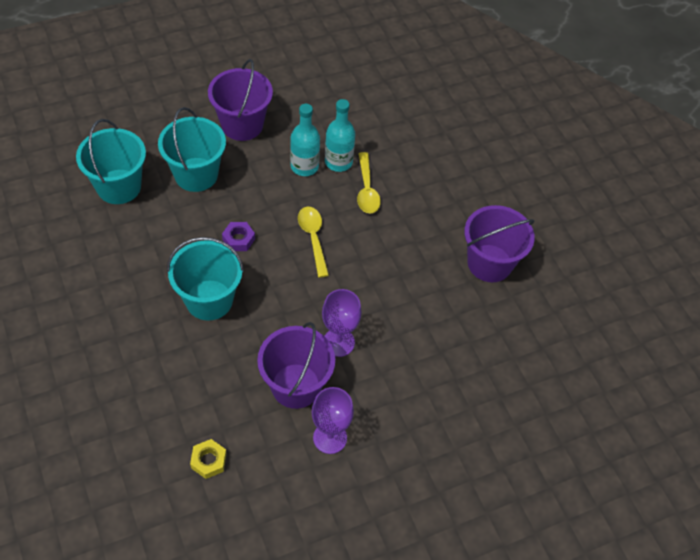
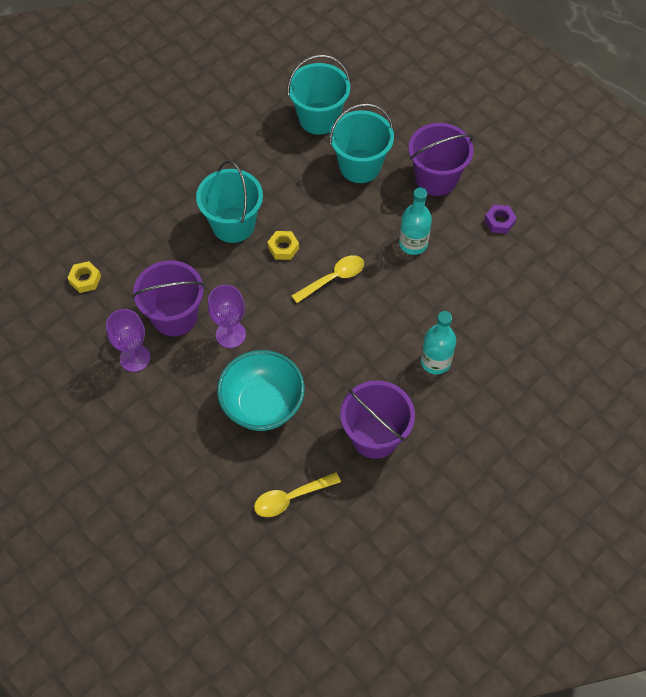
camera: 75 degrees right, 5 degrees up
(238, 239) = (305, 223): purple nut -> purple nut (499, 222)
(259, 266) = (283, 248): none -> yellow nut
(338, 162) = (433, 269): turquoise bottle -> turquoise bottle (435, 361)
(367, 190) = (412, 303): yellow spoon -> yellow spoon (291, 498)
(426, 339) = (262, 404): none -> turquoise bowl

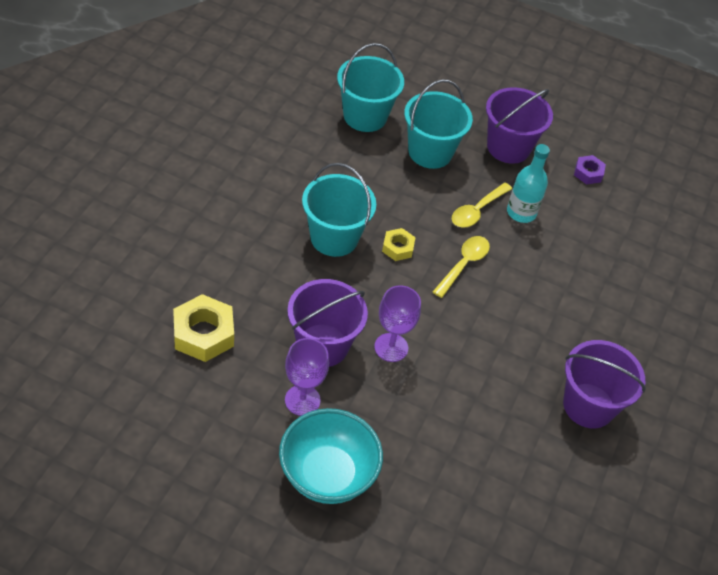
camera: 30 degrees left, 10 degrees down
(85, 279) = (203, 334): yellow nut -> yellow nut, size x1.79
(262, 404) = (462, 408): turquoise bowl -> turquoise bowl (327, 475)
(291, 498) = (542, 493): yellow spoon -> yellow spoon (477, 211)
(435, 361) = (604, 317): turquoise bottle -> none

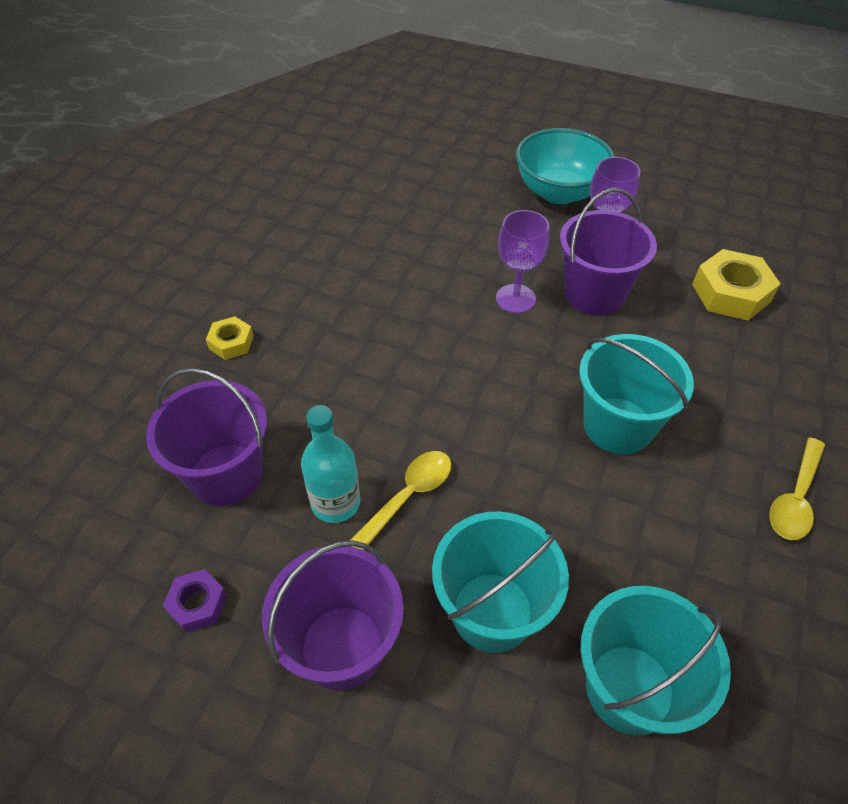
camera: 175 degrees left, 0 degrees up
(398, 248) = (525, 421): yellow nut -> yellow nut (231, 342)
(463, 264) = (430, 406): yellow spoon -> yellow spoon (795, 498)
(588, 405) = (291, 263): purple bucket -> purple bucket (226, 474)

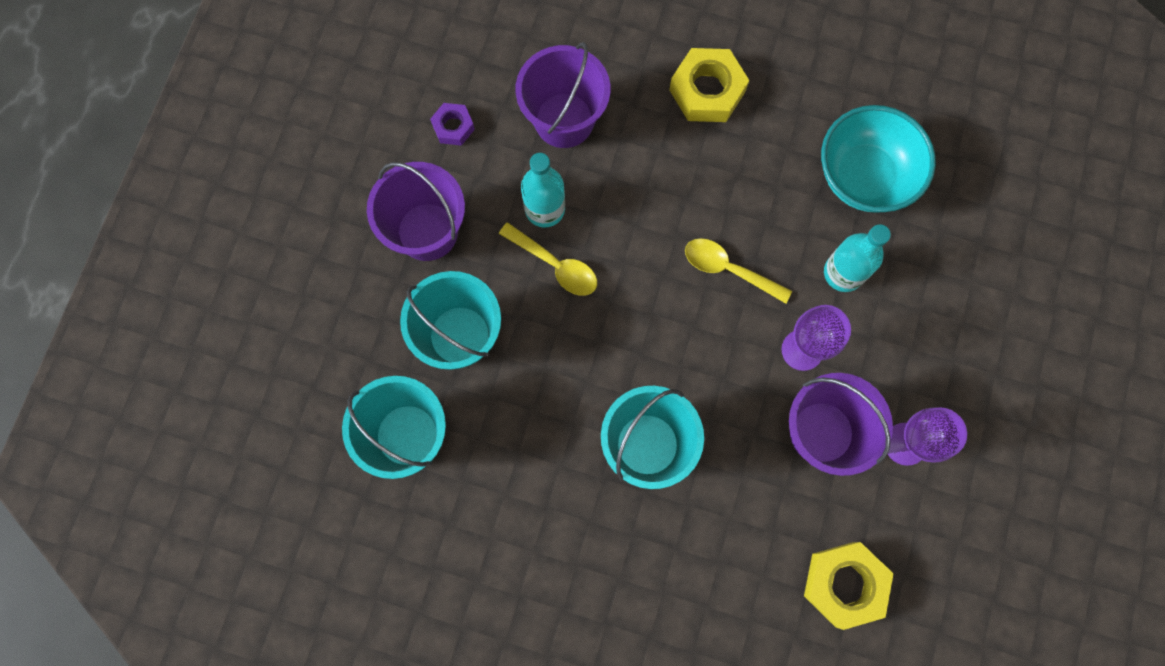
camera: 85 degrees right, 25 degrees up
(231, 342) = (707, 91): yellow nut -> yellow nut, size x1.79
(442, 265) = (843, 273): none -> turquoise bottle
(559, 192) = (993, 399): turquoise bowl -> turquoise bowl (864, 176)
(795, 498) = (582, 597): yellow spoon -> yellow spoon (728, 269)

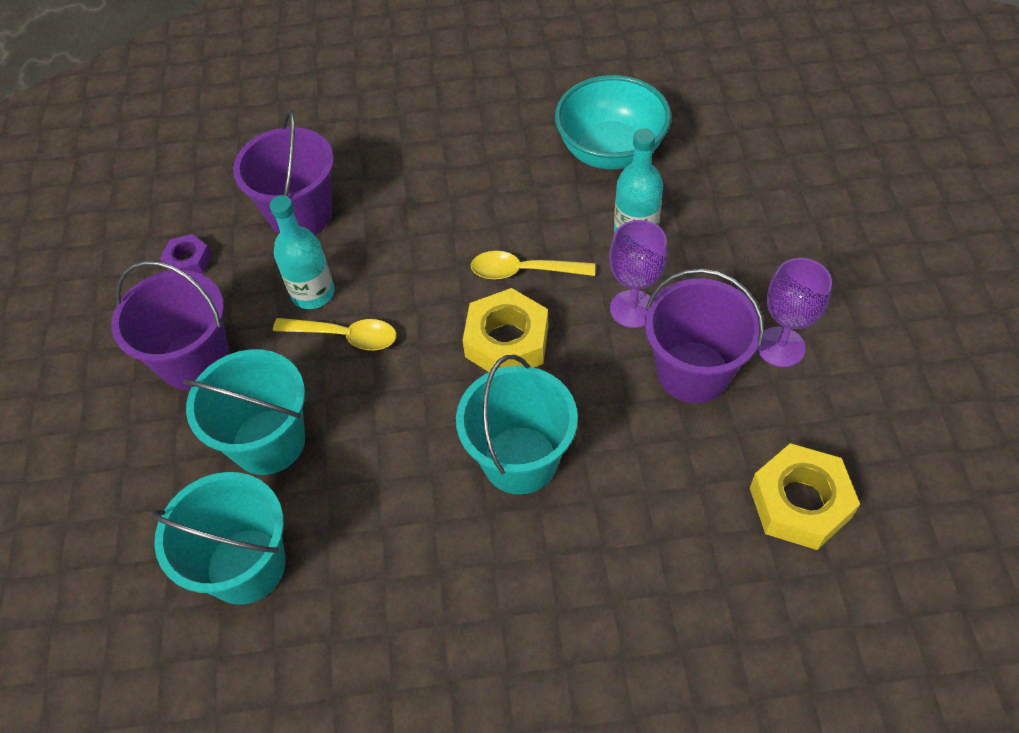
camera: 20 degrees left, 20 degrees down
(707, 91) = (429, 142): yellow nut -> yellow nut (507, 341)

